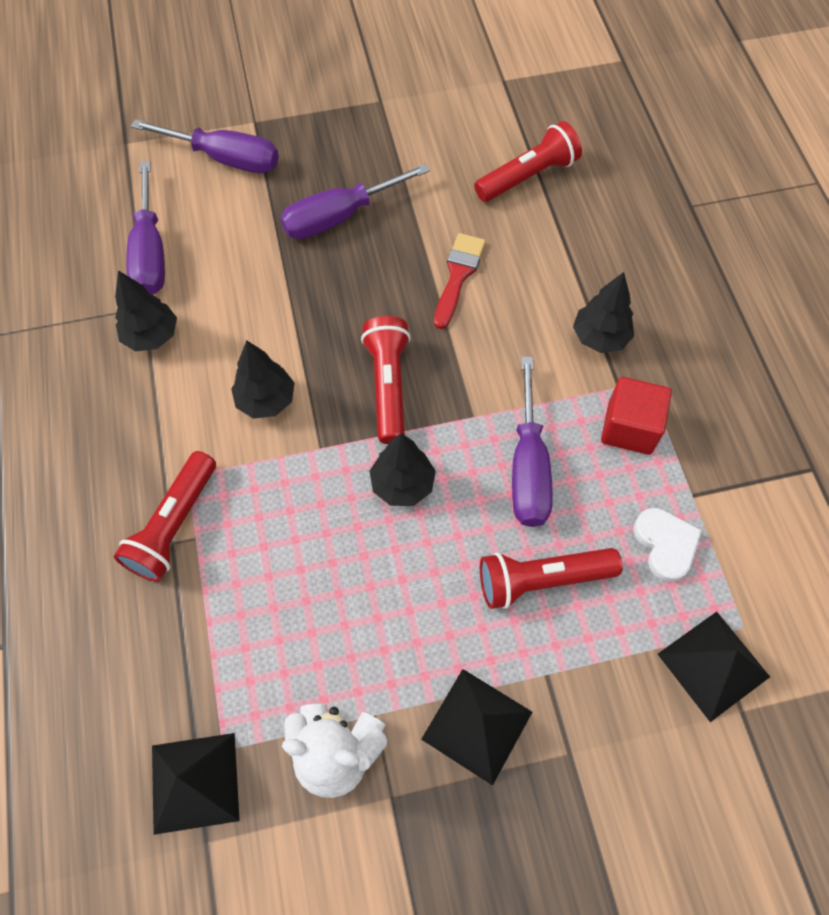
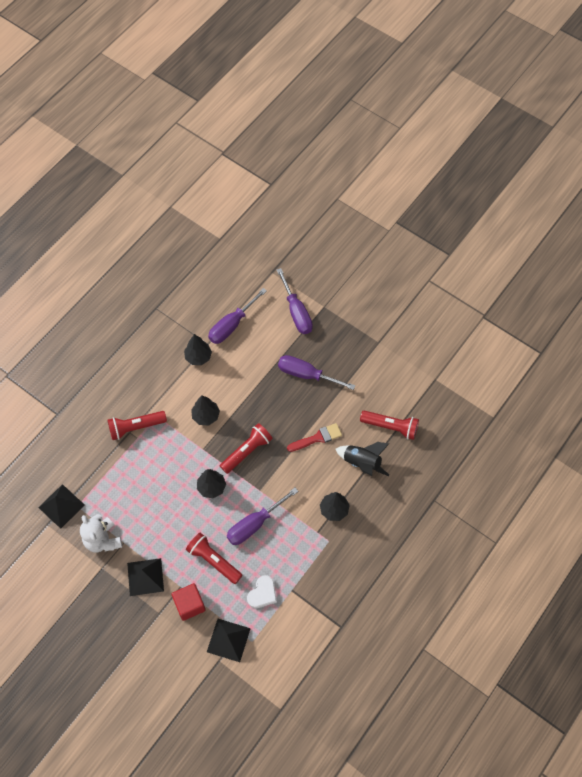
camera: 50 degrees right, 0 degrees up
(553, 249) = (362, 463): none -> black rocket
(629, 428) = (302, 548): red cube -> red cube (189, 604)

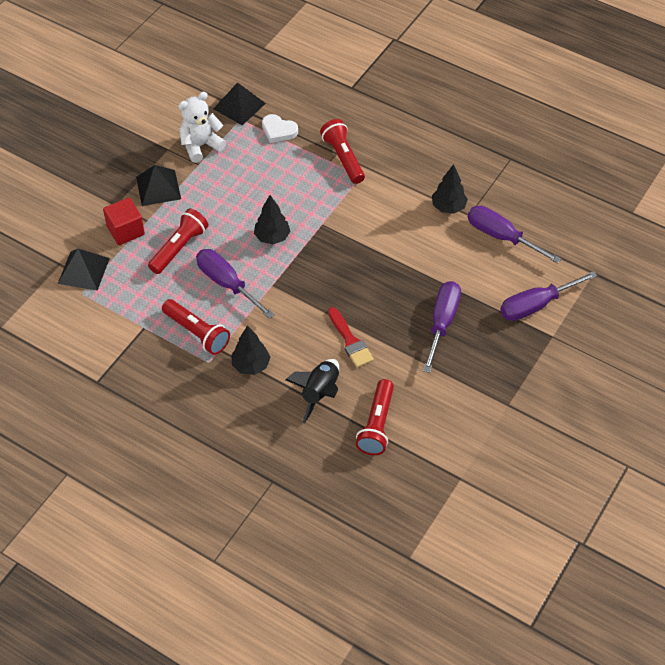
camera: 85 degrees right, 10 degrees down
(206, 416) = (367, 222): black tree -> none
(247, 451) = (323, 268): red flashlight -> red flashlight (197, 333)
(262, 593) = (139, 298): white heart -> white heart (278, 130)

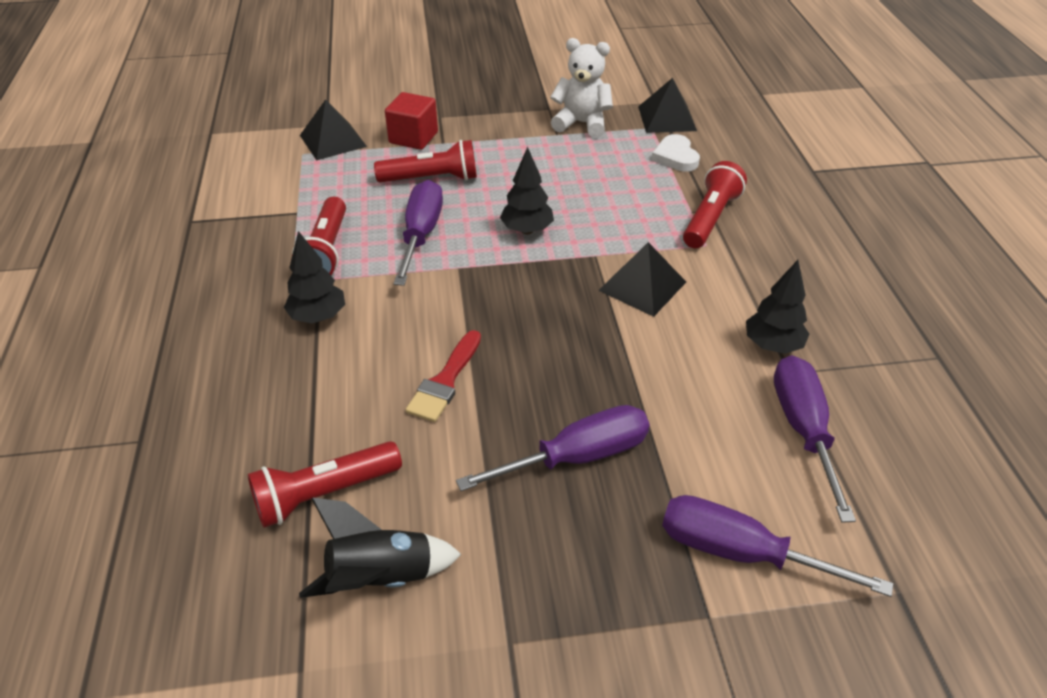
camera: 50 degrees right, 10 degrees down
(158, 188) = (493, 128): black pyramid -> black pyramid (642, 286)
(319, 393) = (329, 402): black rocket -> black rocket (381, 578)

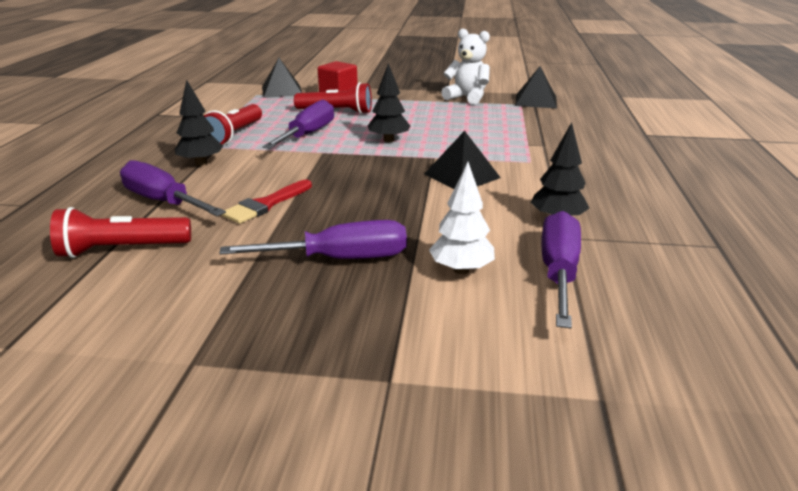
camera: 15 degrees right, 15 degrees down
(381, 578) = (121, 303): black rocket -> none
(675, 157) = (531, 118): white heart -> none
(708, 447) = (461, 270): none -> white tree
(710, 218) = (541, 149): red flashlight -> none
(740, 552) = (449, 341): purple screwdriver -> purple screwdriver (163, 201)

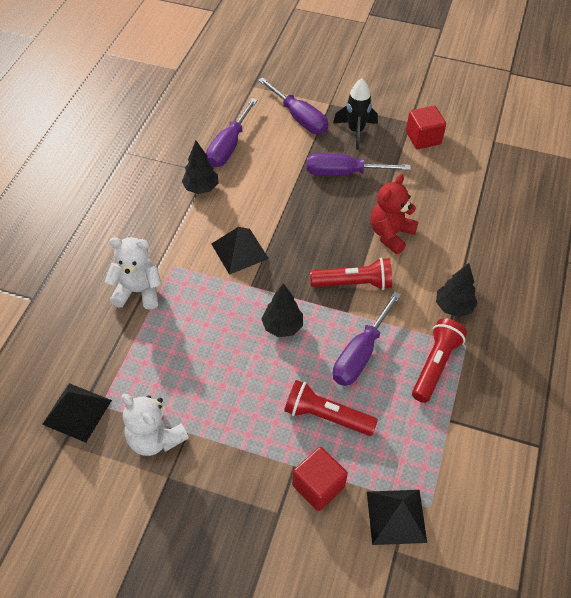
camera: 170 degrees left, 25 degrees up
(122, 249) = (471, 200): red flashlight -> red flashlight (353, 283)
(163, 201) = (465, 249): purple screwdriver -> purple screwdriver (299, 118)
(172, 332) = (423, 138): none -> red cube
(266, 204) = (391, 234): red brush -> red teddy bear
(321, 326) = (355, 131): none -> black rocket
(461, 270) = (279, 155): white tree -> none
(549, 145) = (138, 291): none -> white teddy bear

